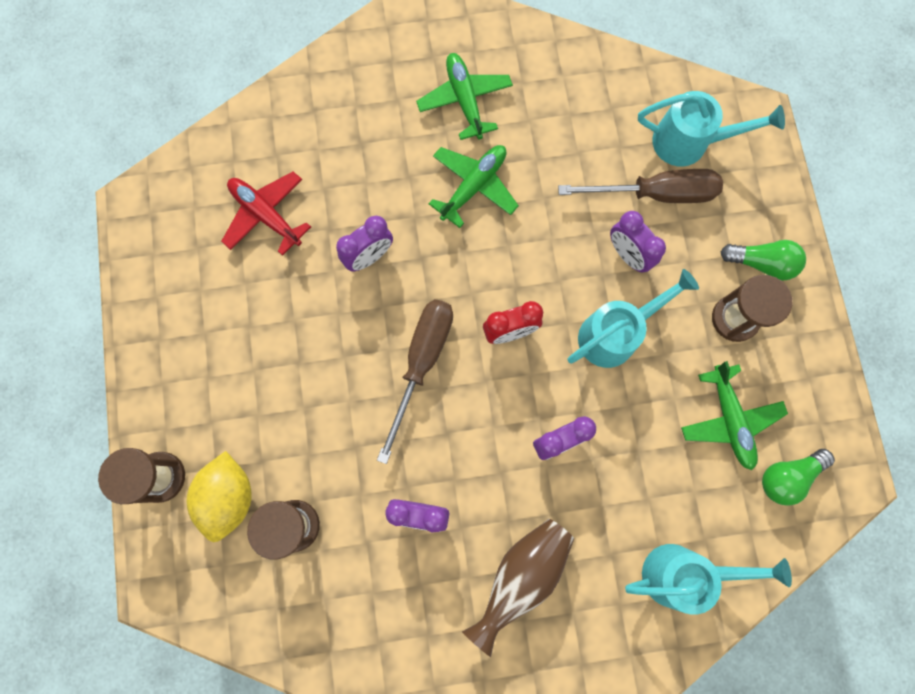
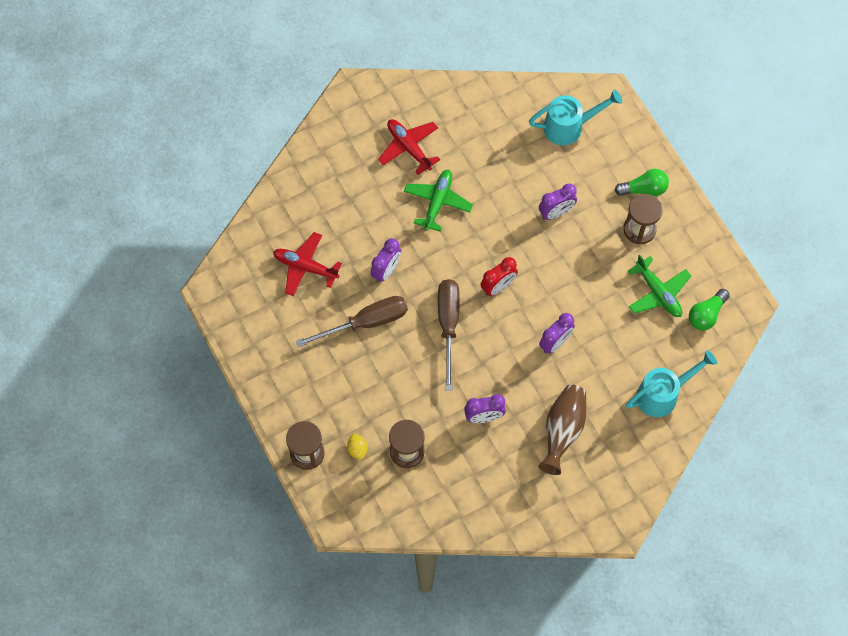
camera: 20 degrees left, 10 degrees down
(229, 496) = (357, 449): yellow lemon -> yellow lemon, size x0.49
(465, 100) = (409, 148): green plane -> red plane
(614, 334) = (566, 265): turquoise watering can -> none
(628, 255) = (556, 212): purple clock -> purple clock turned 60 degrees counterclockwise
(655, 194) = (559, 167): brown screwdriver -> brown screwdriver (366, 323)

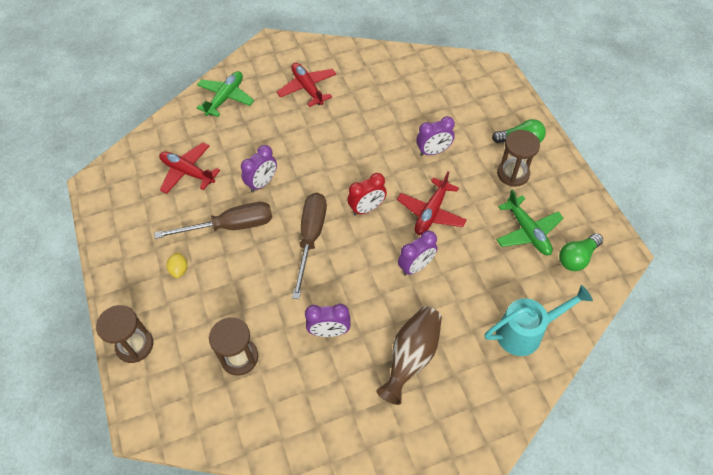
camera: 10 degrees right, 10 degrees down
(357, 449) = (188, 348): yellow lemon -> yellow lemon (179, 270)
(437, 202) = (324, 132): green plane -> green plane (225, 98)
(562, 283) = (431, 212): none -> red plane
(569, 127) = (454, 86): turquoise watering can -> none

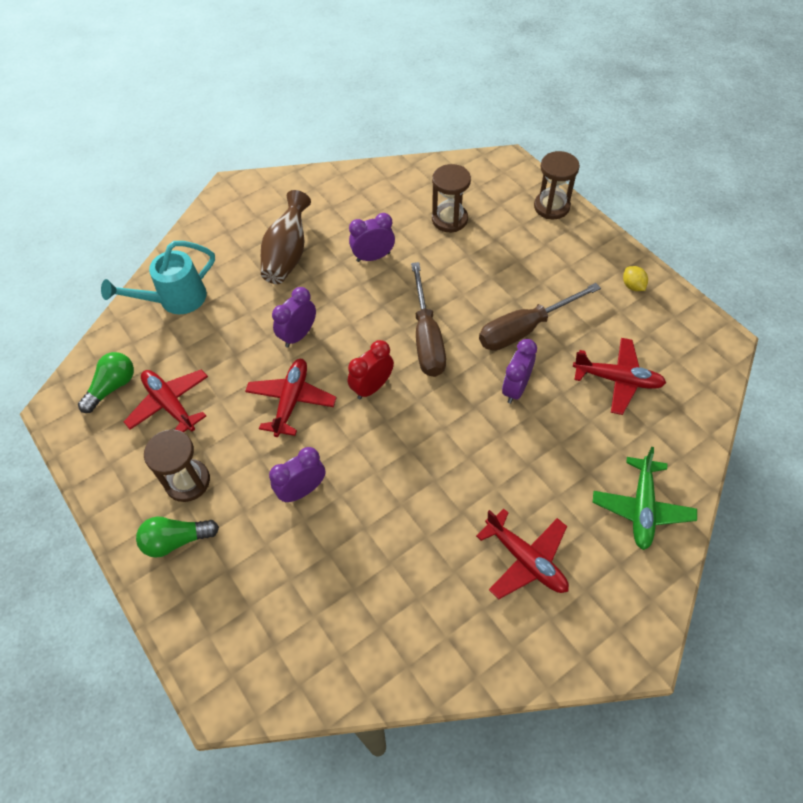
camera: 165 degrees right, 0 degrees up
(179, 270) = (553, 274): yellow lemon -> yellow lemon (632, 286)
(527, 231) = (170, 405): green plane -> red plane

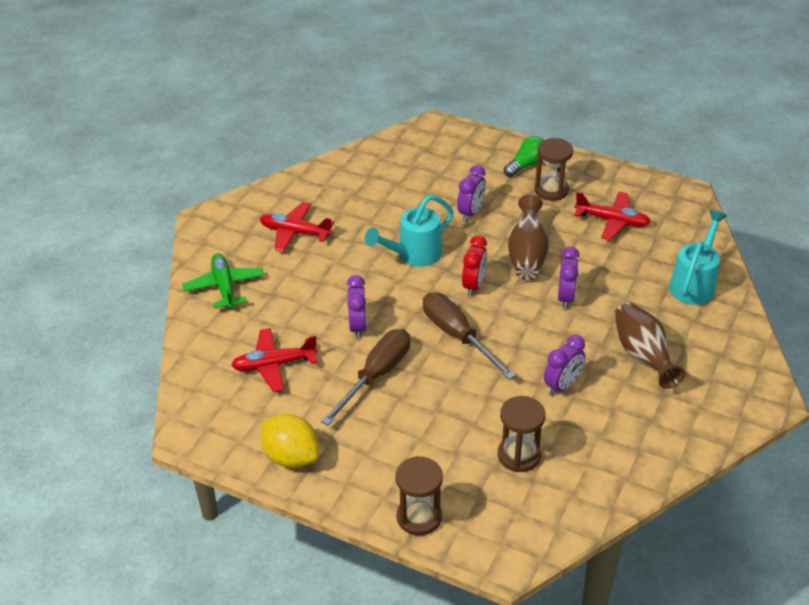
camera: 150 degrees right, 15 degrees down
(112, 387) = (666, 215): green light bulb -> none
(291, 401) = (527, 255): red plane -> brown vase
(406, 456) = (414, 255): none -> turquoise watering can
(632, 286) = (291, 457): yellow lemon -> yellow lemon, size x2.03

